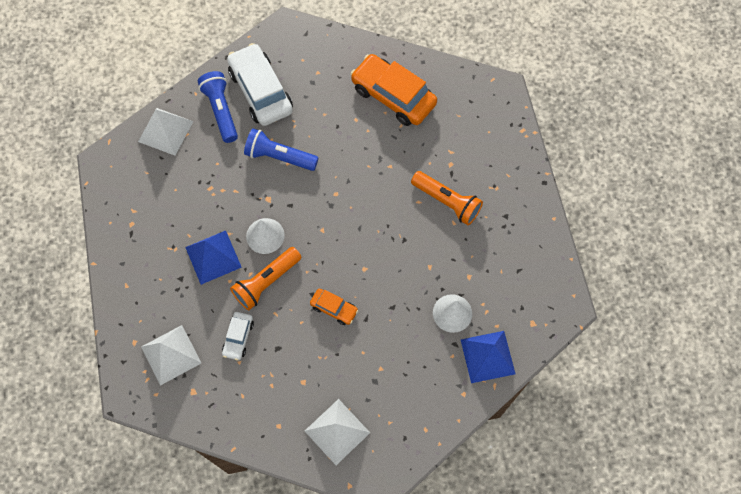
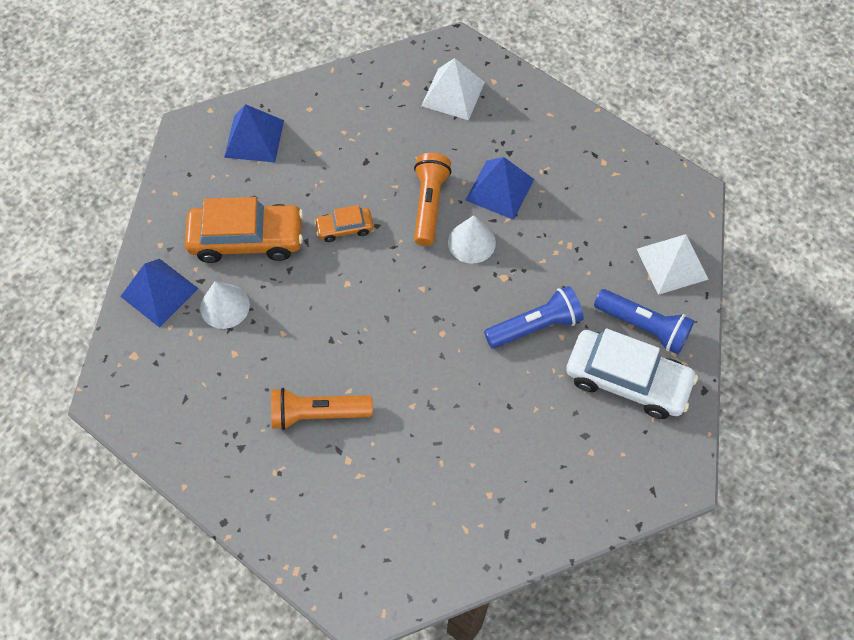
camera: 140 degrees right, 5 degrees down
(238, 337) = (408, 145): white car -> none
(337, 431) = (254, 138): white pyramid -> blue pyramid
(393, 96) = (481, 492): orange car -> orange car (247, 239)

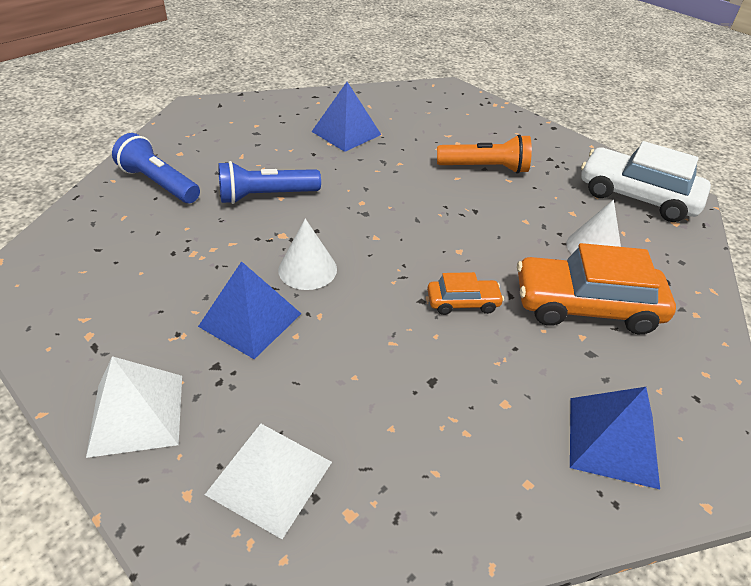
camera: 175 degrees left, 20 degrees down
(159, 292) = (673, 268): blue pyramid -> blue pyramid (346, 133)
(429, 205) = (350, 314): orange flashlight -> none
(627, 380) = (200, 155): white car -> white car (637, 196)
(672, 264) = (89, 223): white pyramid -> white pyramid (136, 414)

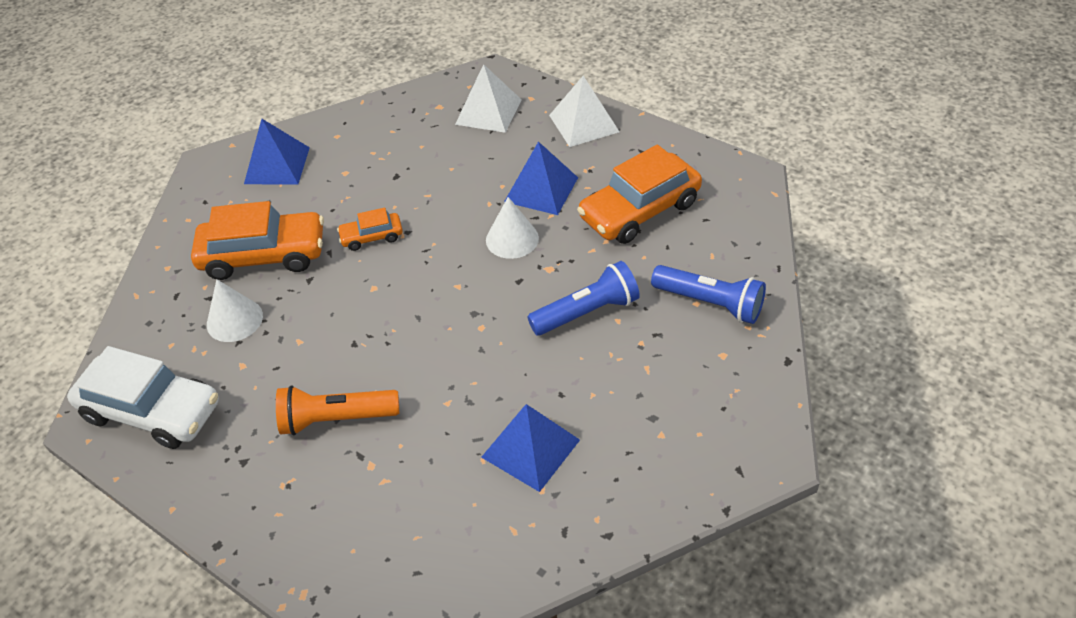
camera: 175 degrees right, 5 degrees up
(156, 271) = (639, 210): none -> orange car

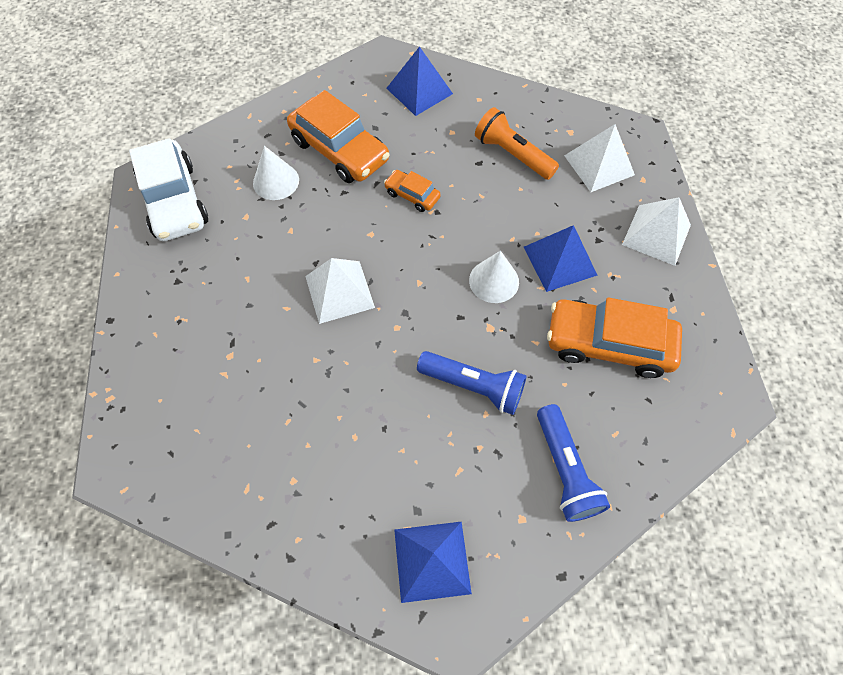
camera: 45 degrees right, 15 degrees up
(336, 419) = (248, 304): orange flashlight -> orange flashlight (512, 155)
(402, 344) = (339, 291): none -> white pyramid
(530, 448) = (321, 445): blue pyramid -> blue pyramid (431, 561)

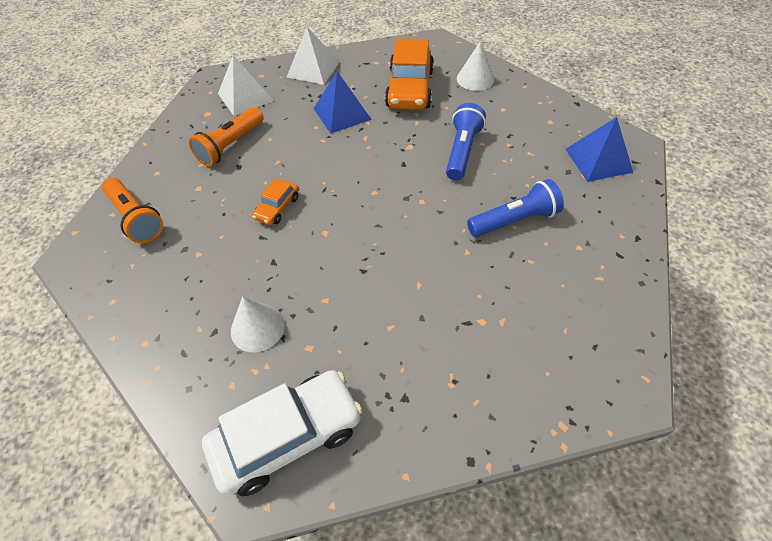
camera: 95 degrees left, 10 degrees down
(339, 291) = (393, 246): white pyramid -> none
(340, 150) = (215, 274): orange car -> none
(419, 91) = (136, 218): blue pyramid -> orange flashlight
(494, 281) = (366, 147): white cone -> white cone (475, 79)
(565, 469) = (509, 104): blue flashlight -> blue flashlight (514, 220)

